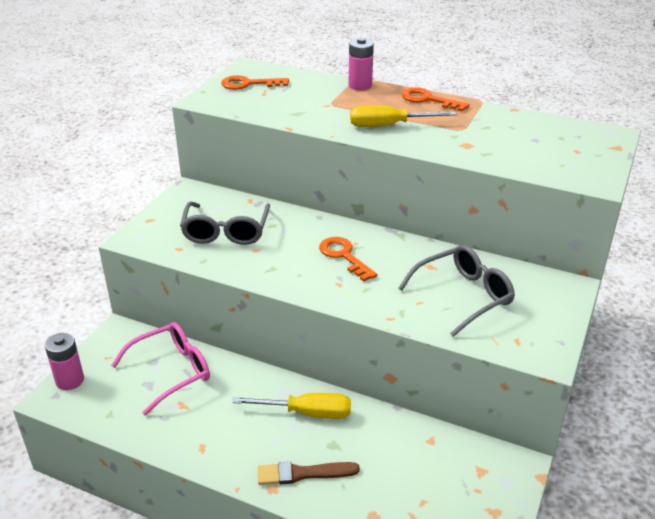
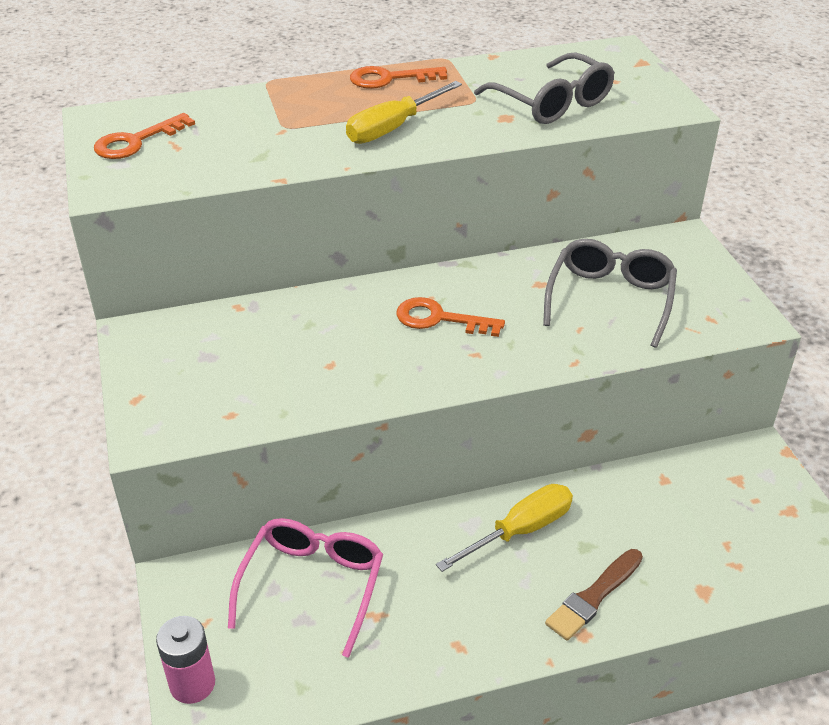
camera: 40 degrees left, 5 degrees up
(226, 232) = (263, 362): grey glasses -> grey glasses (552, 103)
(360, 85) = (285, 90): pink battery -> none

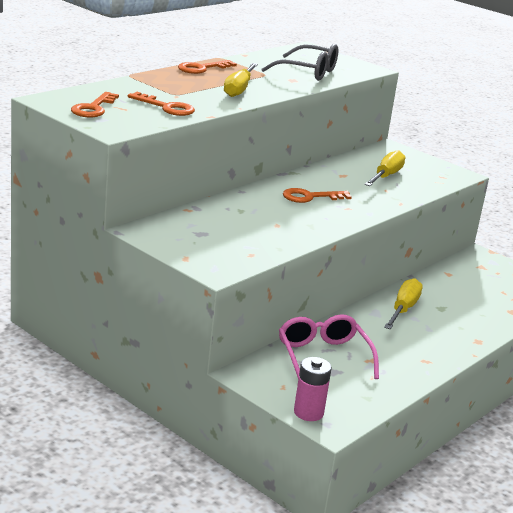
camera: 35 degrees left, 15 degrees down
(238, 152) = (166, 107): none -> orange key
(593, 597) = (467, 326): brown brush -> none
(610, 299) = (386, 176): grey glasses -> yellow screwdriver

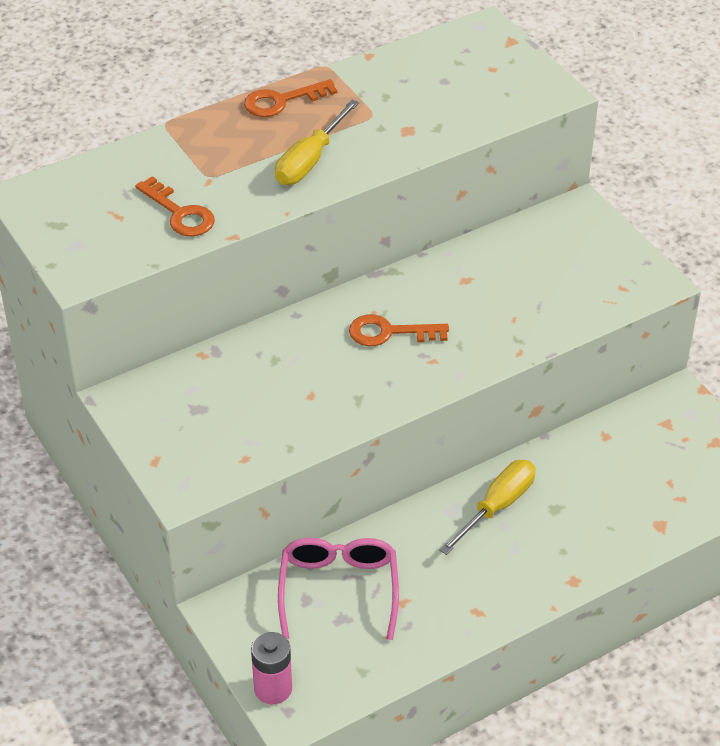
camera: 20 degrees right, 20 degrees up
(93, 108) = (78, 217): orange key -> none
(308, 72) = (444, 106): grey glasses -> none
(386, 176) = (532, 284): yellow screwdriver -> none

